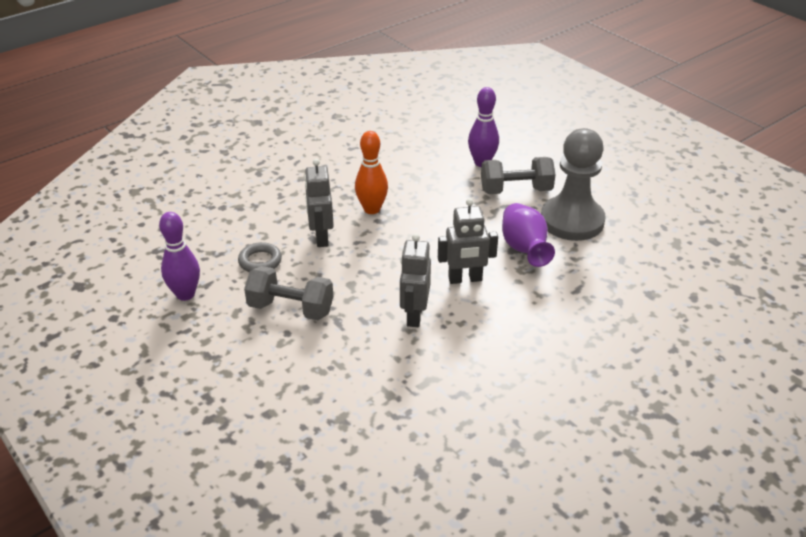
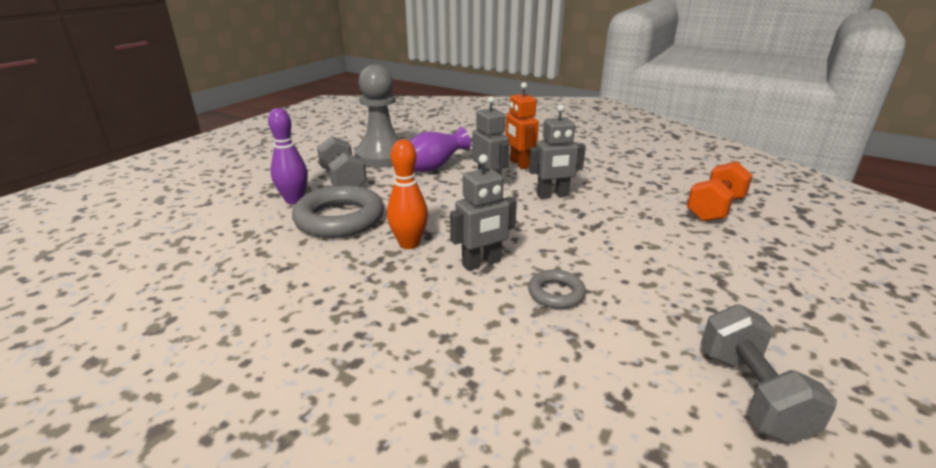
camera: 110 degrees left, 10 degrees down
(185, 294) = (666, 332): purple bowling pin -> none
(291, 309) = (607, 252): grey dumbbell -> grey dumbbell (751, 393)
(314, 430) = (715, 209): none -> orange dumbbell
(434, 182) = (340, 219): none -> grey ring
(511, 317) = (519, 164): none -> orange robot

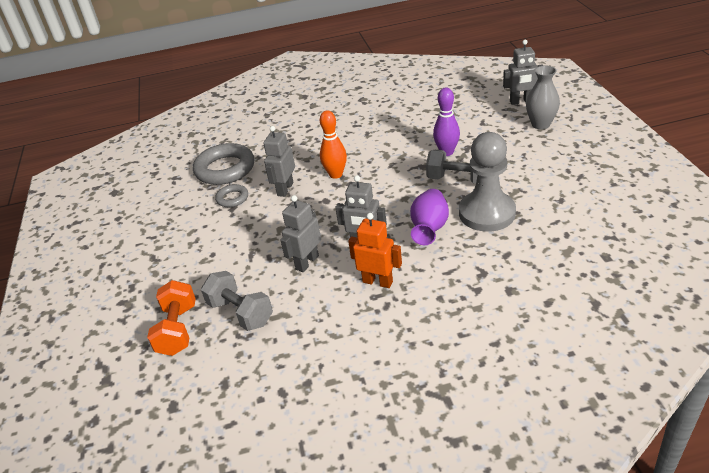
camera: 140 degrees right, 10 degrees up
(135, 198) = (521, 101): none -> grey robot
(196, 176) = (540, 124): none -> grey vase
(340, 219) = (397, 161): grey ring -> grey ring (225, 169)
(751, 393) = (126, 209): grey dumbbell -> grey dumbbell (240, 313)

